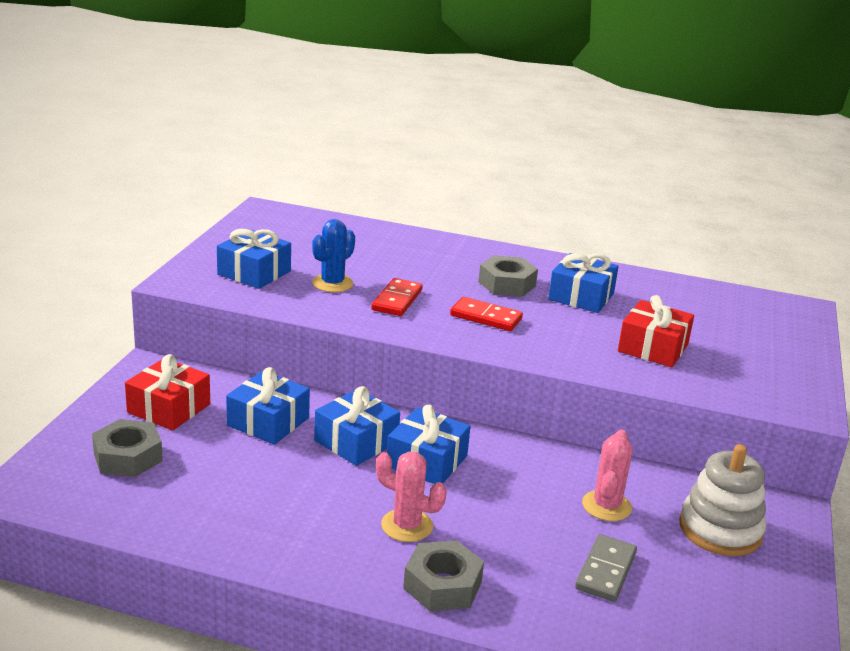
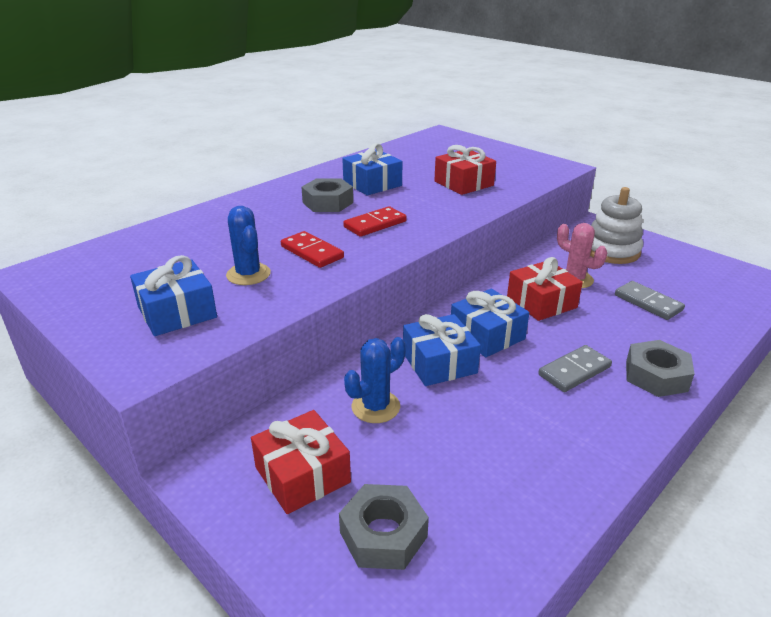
camera: 60 degrees left, 5 degrees up
(268, 422) = (375, 407): blue gift -> blue cactus
(407, 526) = (574, 371): pink cactus -> grey domino
(526, 488) = (541, 302): none -> red gift

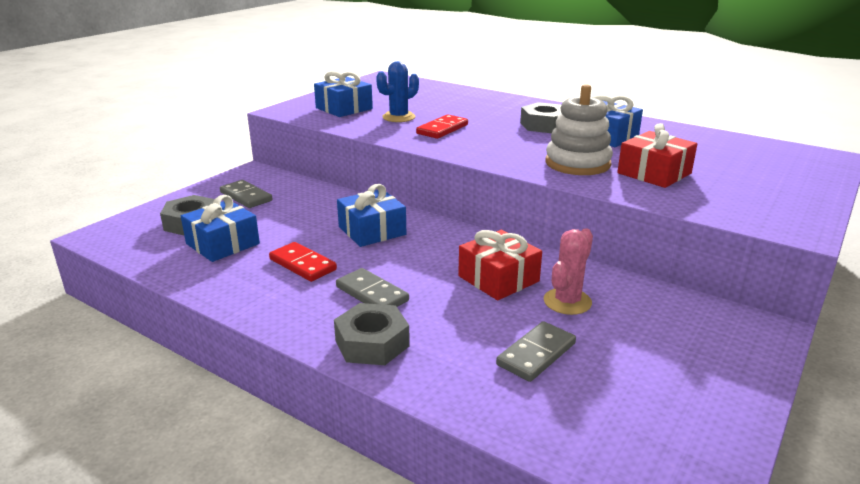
camera: 80 degrees right, 5 degrees down
(302, 475) = (246, 196): red gift -> grey domino
(375, 224) = (510, 144): red domino -> red domino (303, 264)
(375, 407) = (312, 211): blue cactus -> none
(487, 335) = (421, 250): blue gift -> blue gift (222, 244)
(611, 251) = (676, 336): white stacking toy -> white stacking toy (577, 163)

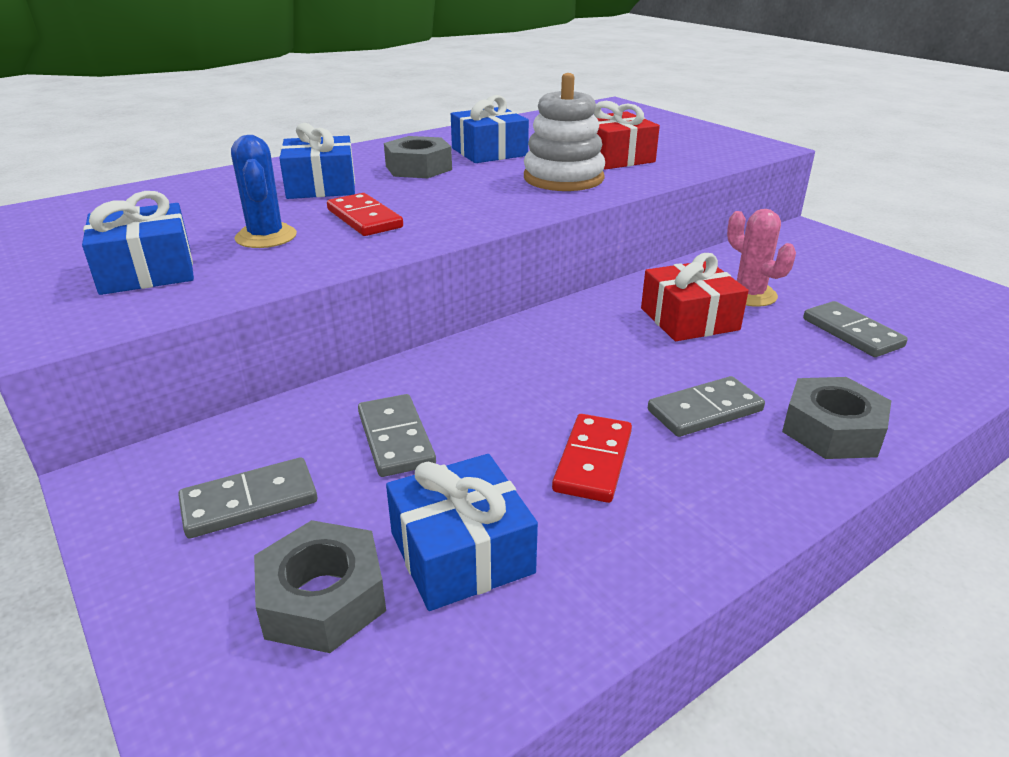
camera: 70 degrees left, 5 degrees up
(302, 214) = (396, 438): none -> grey domino
(303, 264) = (593, 461): red domino -> red domino turned 45 degrees counterclockwise
(372, 231) = (509, 380): blue gift -> blue gift (321, 186)

